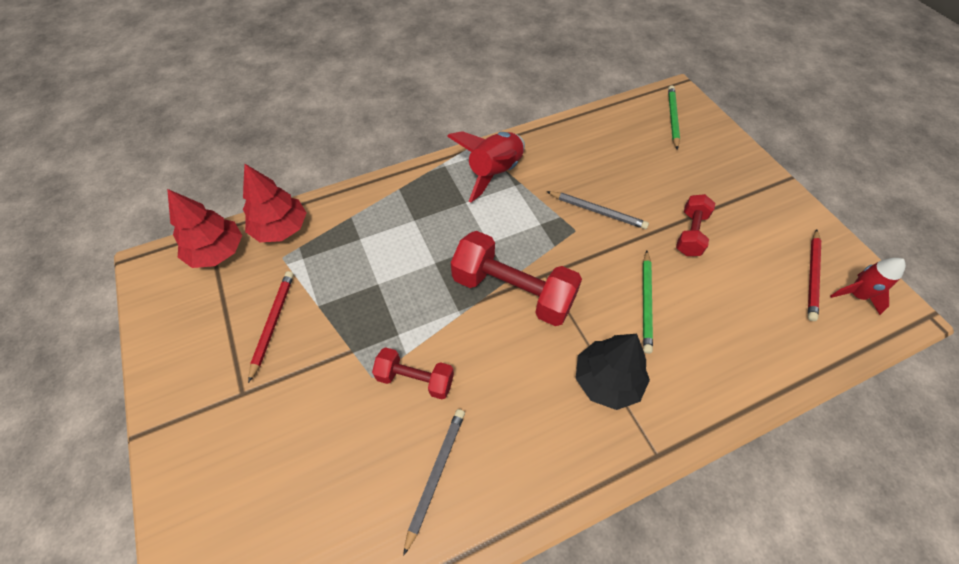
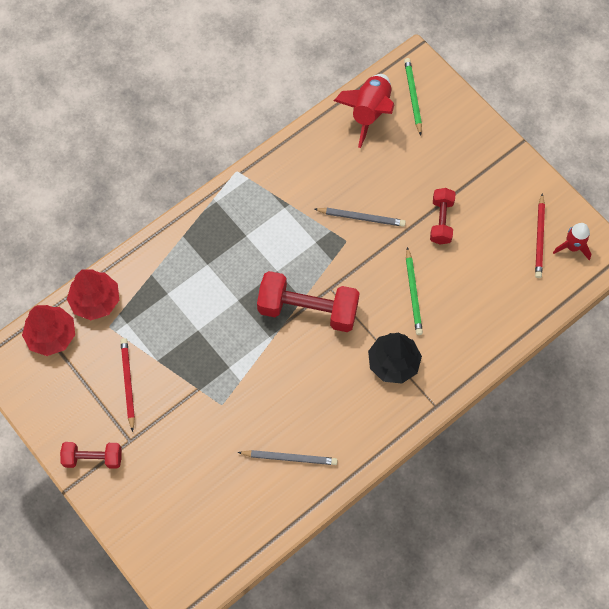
camera: 15 degrees left, 10 degrees up
(415, 379) = (253, 397): red dumbbell -> red dumbbell (93, 458)
(436, 475) = (289, 458): grey pencil -> grey pencil turned 90 degrees clockwise
(494, 172) = (263, 198): red rocket -> red rocket (369, 112)

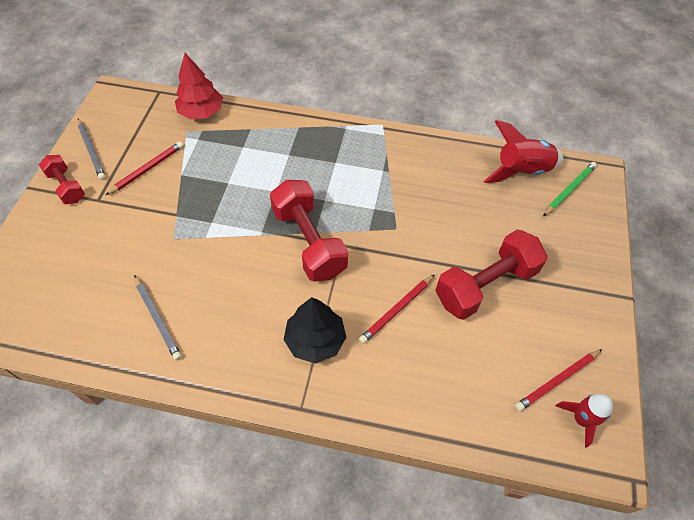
camera: 50 degrees right, 10 degrees down
(52, 335) = (153, 106): red tree -> none
(361, 218) = (426, 225): grey pencil -> grey pencil (91, 150)
(413, 293) = (396, 310): green pencil -> red pencil
(441, 221) = (485, 285): red dumbbell -> red dumbbell, size x1.76

